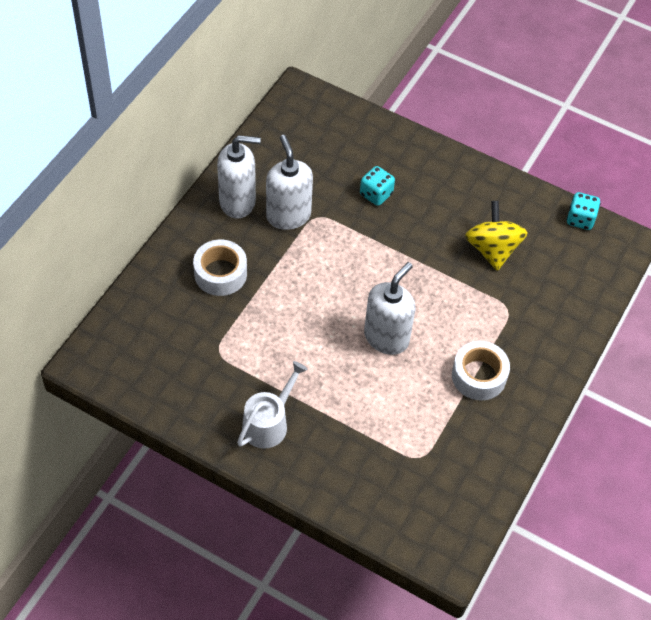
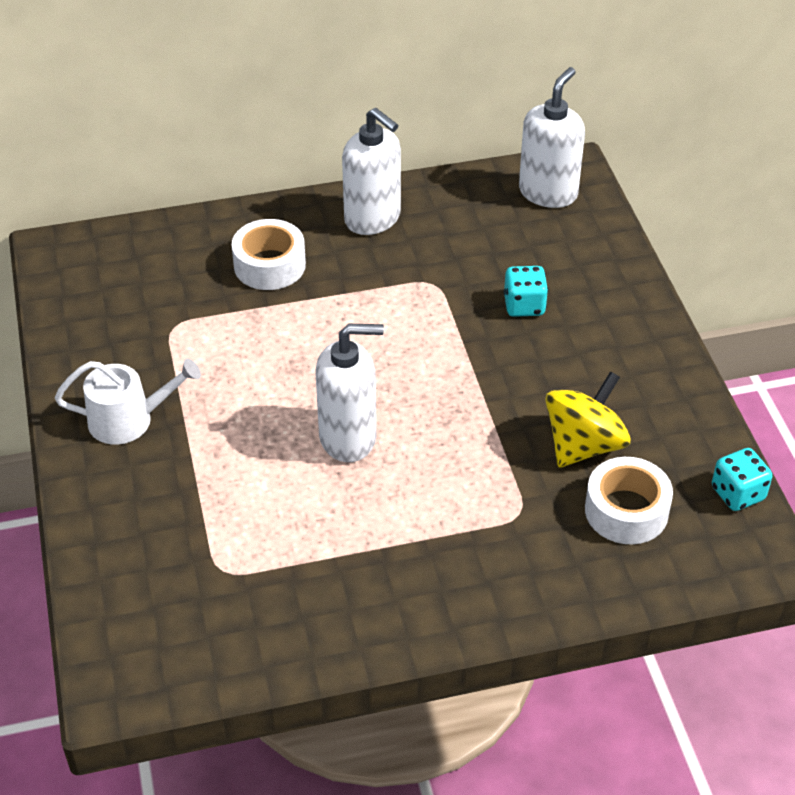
camera: 50 degrees right, 10 degrees down
(288, 215) = (405, 263): white soap dispenser -> white soap dispenser (548, 192)
(479, 376) = (394, 549): white tape -> white tape (626, 511)

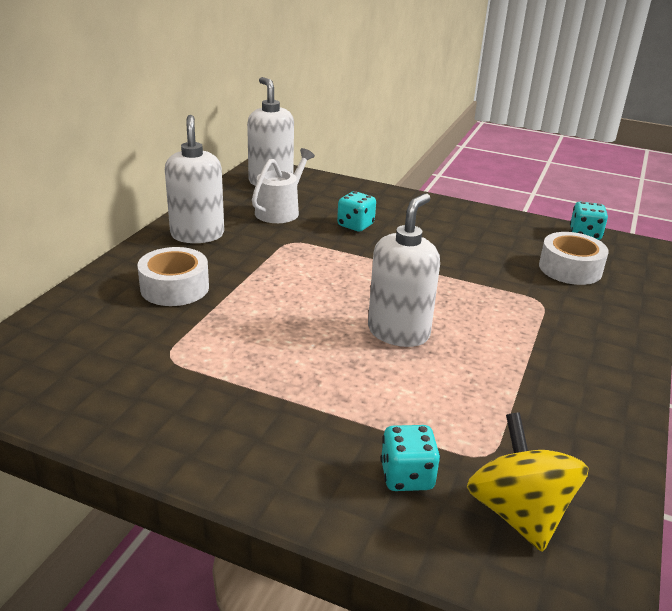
camera: 55 degrees left, 15 degrees down
(128, 420) = (245, 429): white watering can -> white watering can (280, 211)
(155, 535) = (407, 476): none -> turquoise dice
(373, 219) = (197, 235): white soap dispenser -> white soap dispenser turned 90 degrees counterclockwise
(583, 445) = (500, 258): yellow spinning top -> yellow spinning top (518, 513)

